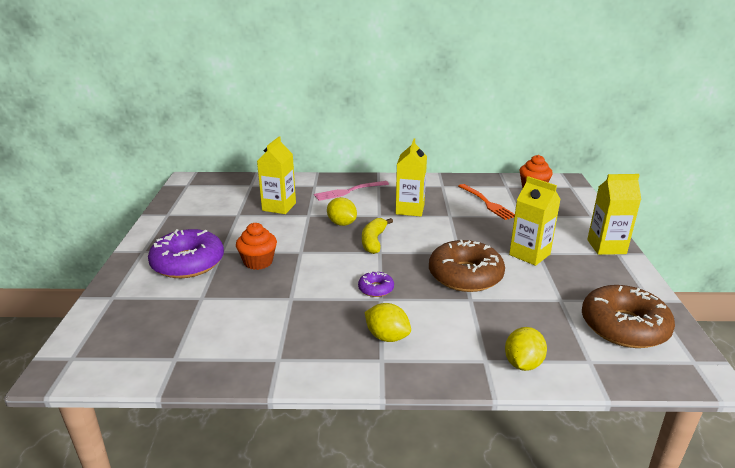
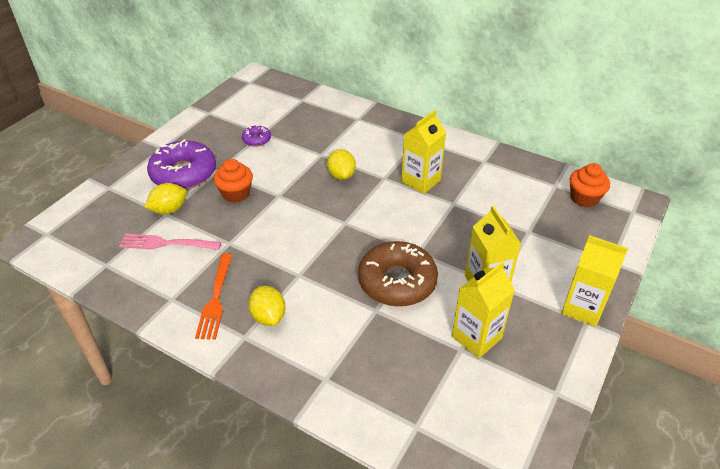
camera: 30 degrees right, 15 degrees up
(279, 207) = (304, 135): yellow carton -> yellow carton (476, 337)
(349, 191) = (383, 137): pink fork -> pink fork (166, 243)
(373, 241) = (351, 207): yellow banana -> none
(376, 289) = (304, 262): purple donut -> purple donut (257, 139)
(487, 203) = (509, 201): orange fork -> orange fork (215, 299)
(523, 364) = (353, 398): yellow lemon -> yellow lemon (169, 210)
(624, 326) = (492, 408): brown donut -> none

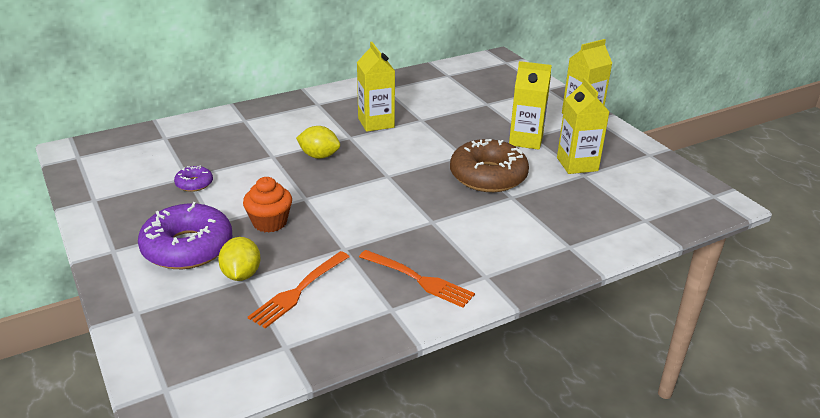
camera: 60 degrees left, 10 degrees down
(166, 243) = (298, 291): pink fork -> orange fork
(268, 316) = (471, 254): yellow lemon -> none
(584, 198) = (474, 71): orange cupcake -> none

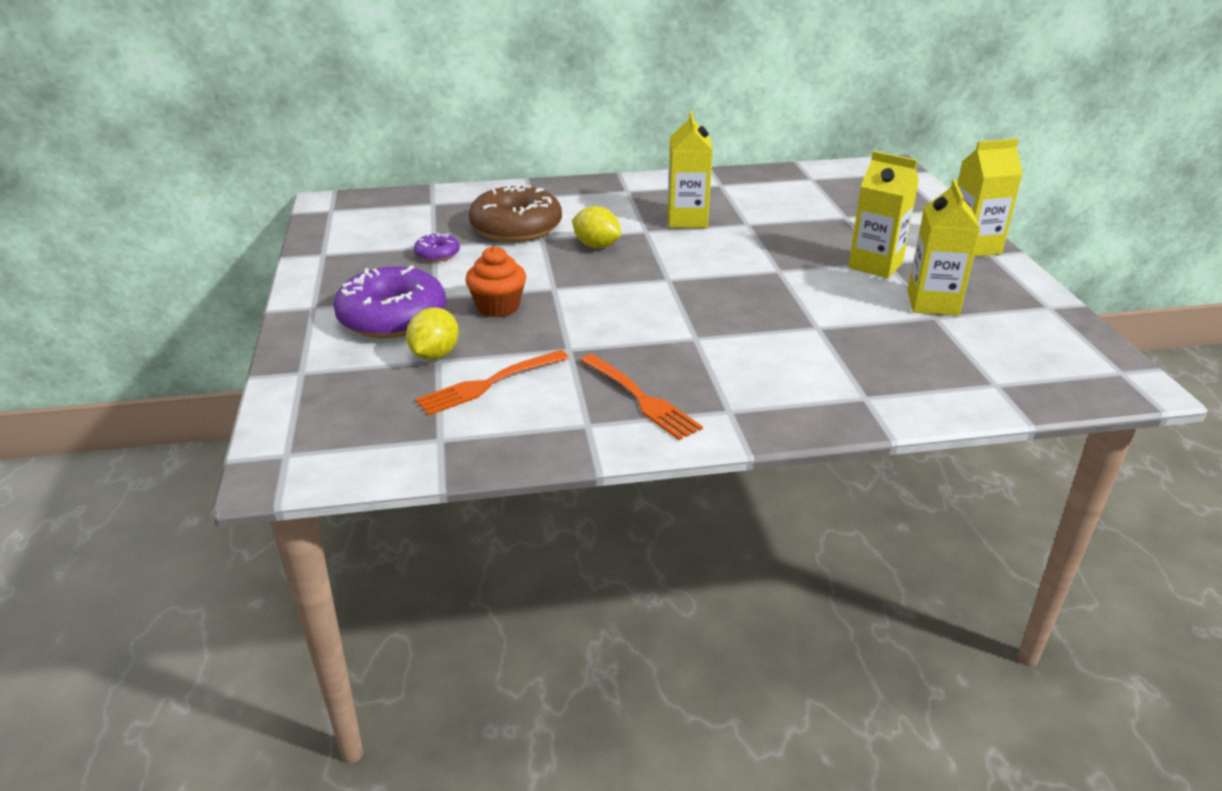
camera: 20 degrees right, 0 degrees up
(488, 176) = (799, 298): brown donut -> brown donut (516, 227)

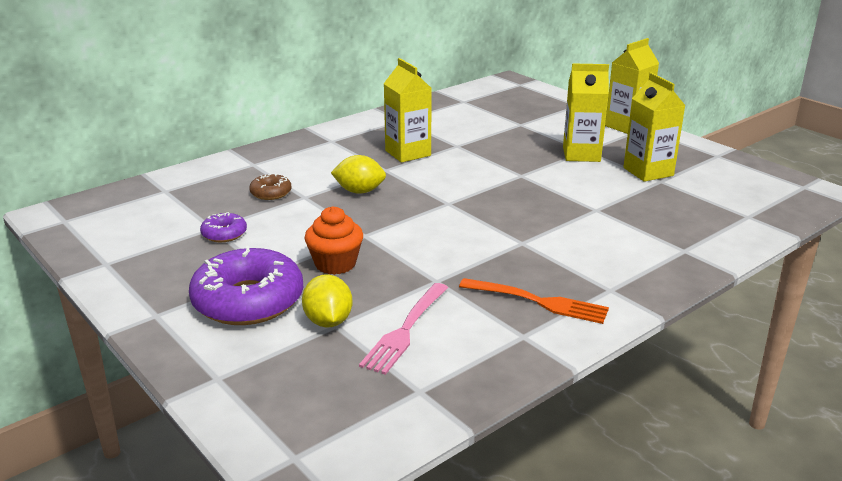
camera: 30 degrees left, 5 degrees down
(489, 384) = (405, 330): orange fork -> pink fork
(516, 227) = (271, 193): brown donut -> brown donut, size x0.46

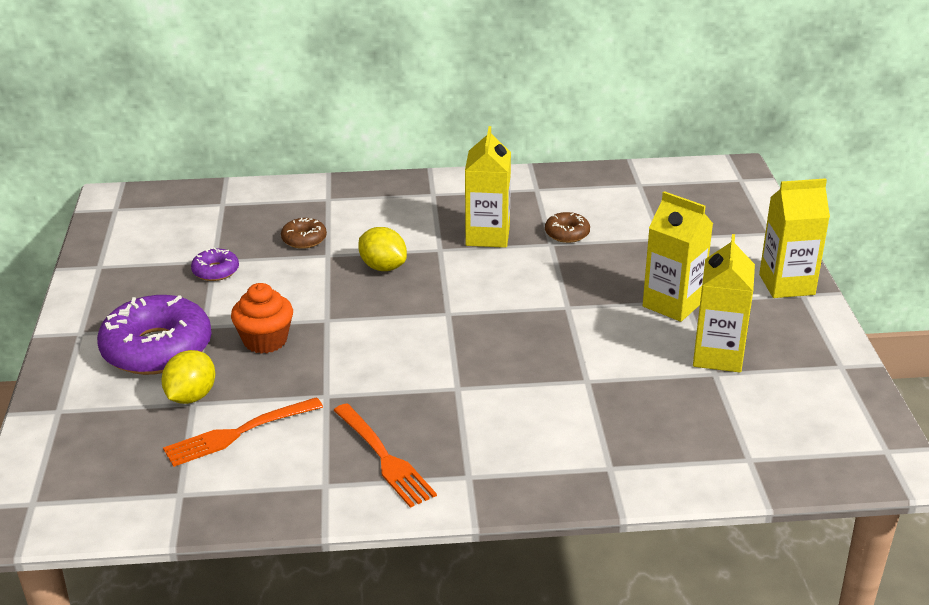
camera: 35 degrees right, 5 degrees up
(405, 330) = (238, 433): pink fork -> orange fork
(459, 137) = (567, 233): none -> brown donut

